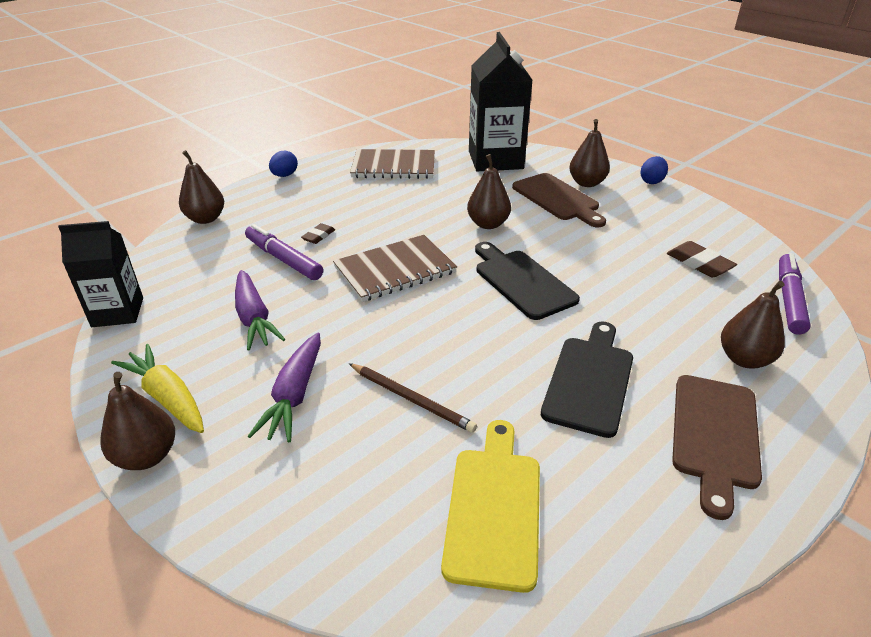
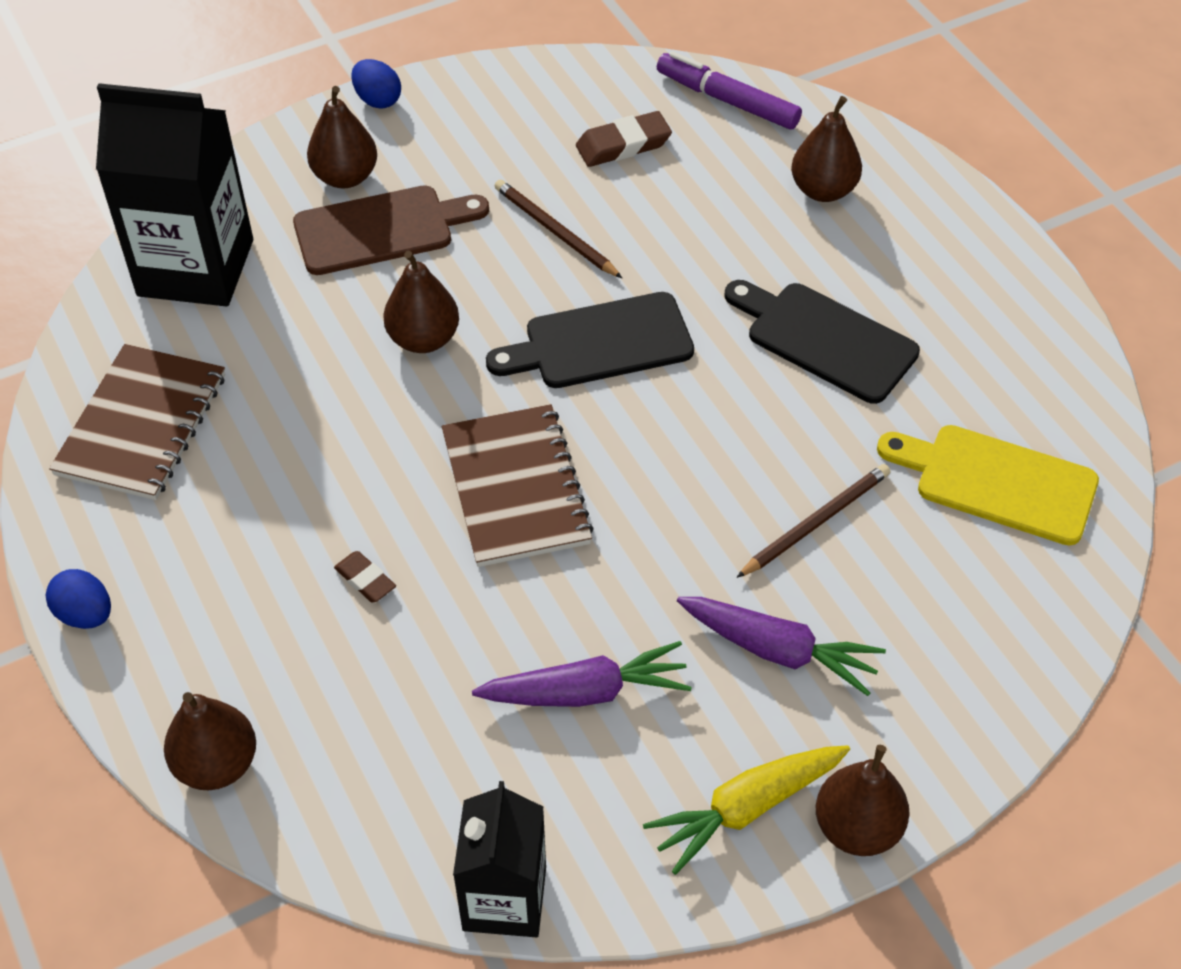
camera: 75 degrees left, 15 degrees up
(283, 259) = (423, 639): purple marker -> none
(601, 251) = (555, 231): none -> brown pencil
(715, 435) = (932, 267): brown cutting board -> none

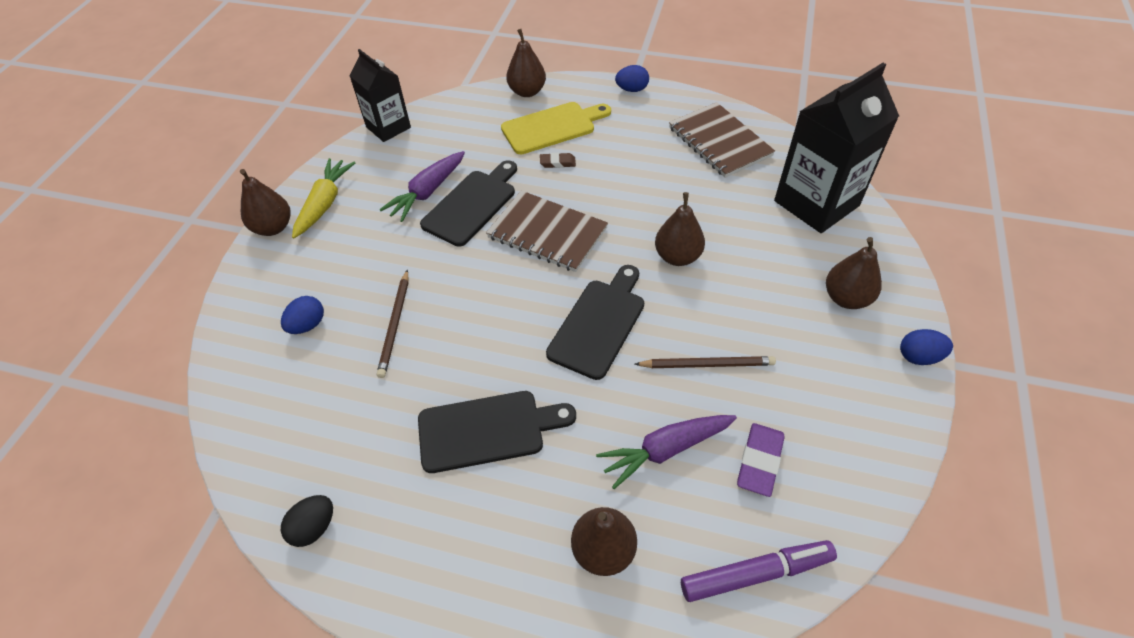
camera: 135 degrees right, 0 degrees up
(381, 229) = (782, 288): brown cutting board -> none
(553, 613) = (472, 205): none -> black cutting board
(623, 145) = (759, 461): brown eraser -> purple eraser
(778, 651) = (362, 260): purple carrot -> purple carrot (665, 450)
(921, 610) = (307, 325): none -> blue egg
(997, 482) = (313, 423): yellow cutting board -> yellow cutting board (552, 127)
(1062, 385) = (314, 527): none -> black egg

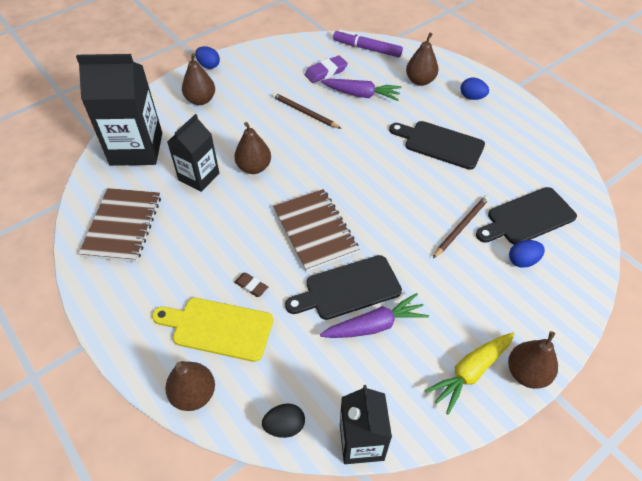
camera: 145 degrees left, 0 degrees up
(314, 527) = (551, 150): black egg -> black egg (284, 426)
(599, 324) = (338, 158): black cutting board -> black cutting board (527, 217)
(632, 89) = (109, 325): blue egg -> blue egg (472, 97)
(717, 215) = (199, 177): none -> black carton

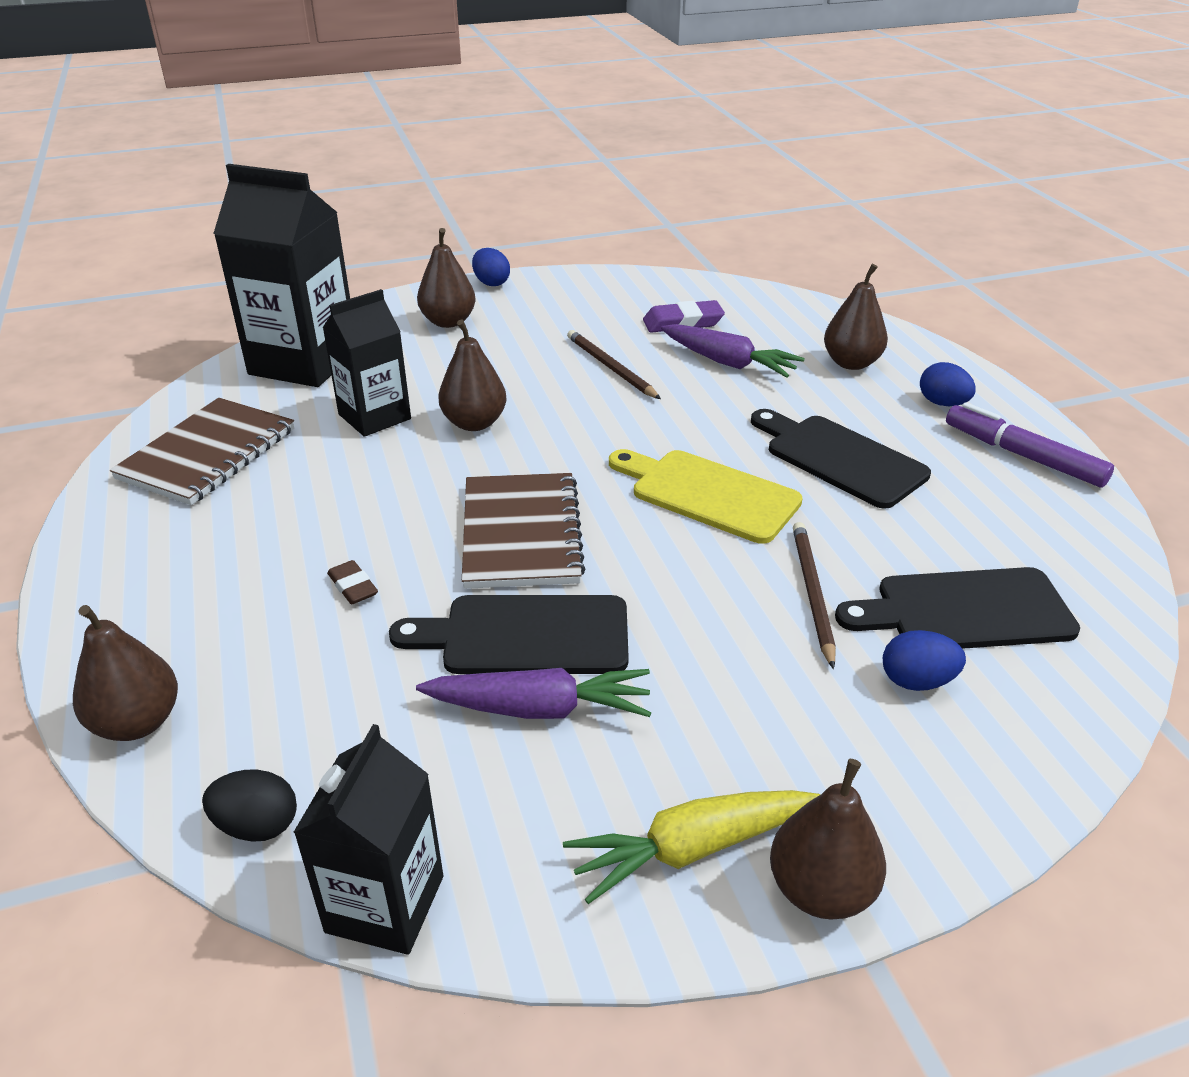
camera: 20 degrees right, 15 degrees down
(218, 328) = (252, 634): yellow cutting board -> yellow cutting board (708, 494)
(367, 48) = (776, 305): purple marker -> purple marker (1023, 455)
(461, 227) = (812, 593): brown pencil -> brown pencil turned 60 degrees counterclockwise

